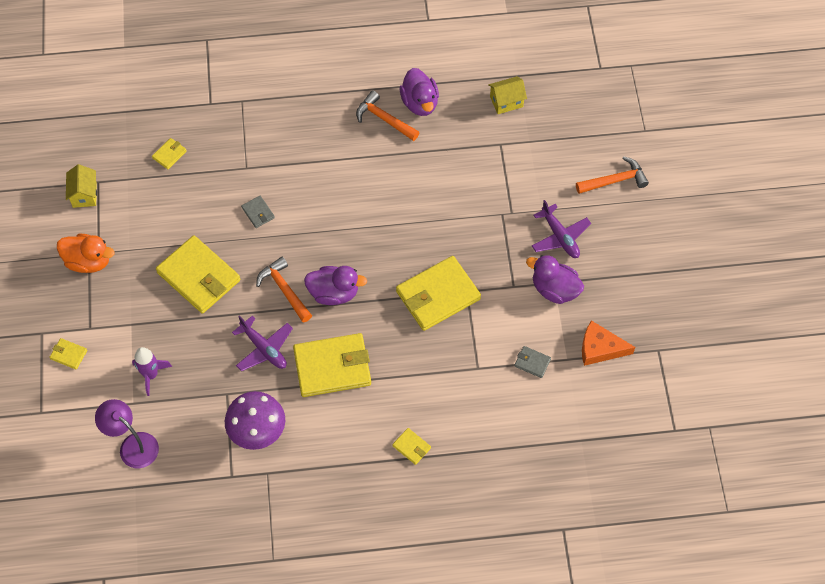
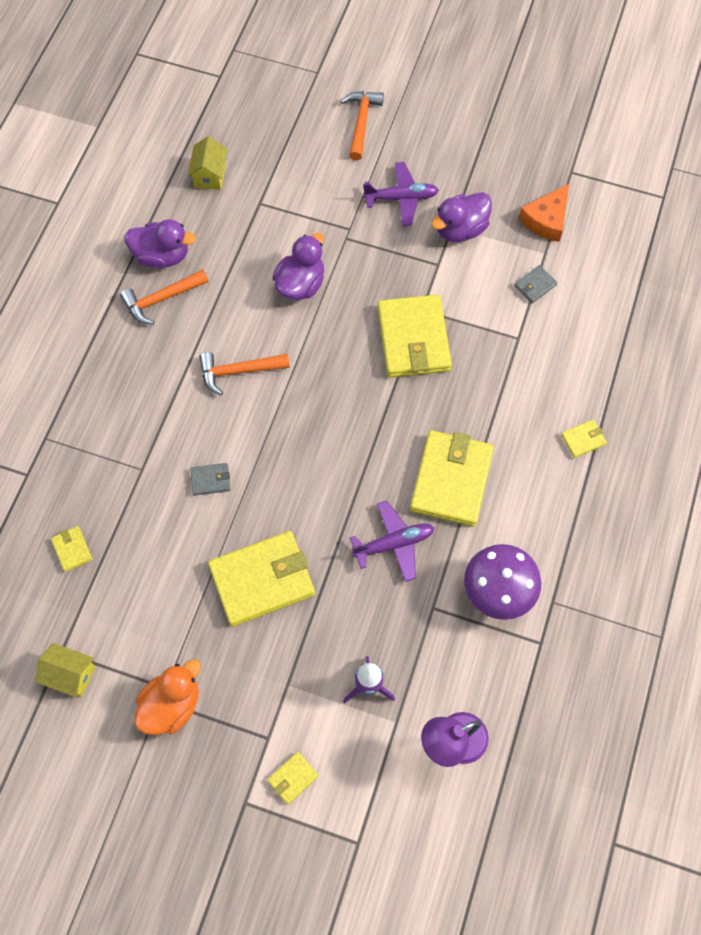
camera: 65 degrees left, 5 degrees up
(284, 290) = (328, 491): orange hammer -> orange hammer (238, 371)
(334, 293) = (358, 441): purple duck -> purple duck (301, 284)

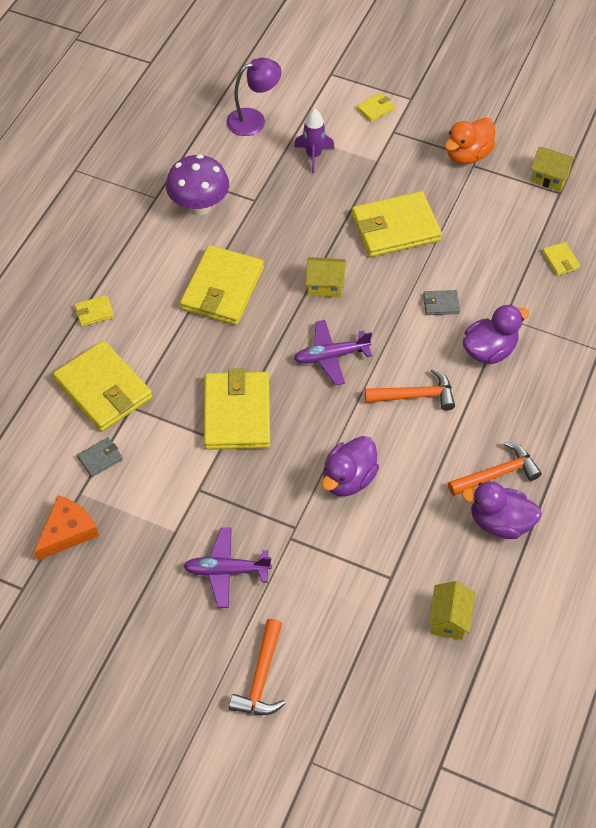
camera: 175 degrees left, 10 degrees down
(338, 494) = (325, 285): none -> yellow house
(394, 543) = (281, 245): purple plane -> purple plane (331, 356)
(460, 229) = (166, 527): purple duck -> purple duck (489, 350)
(550, 354) = (103, 389): none -> yellow wallet

